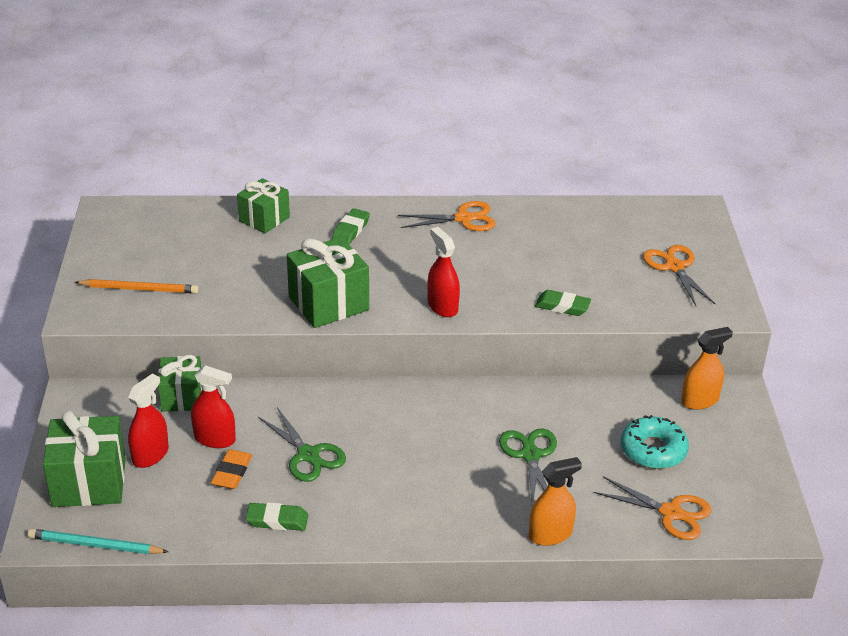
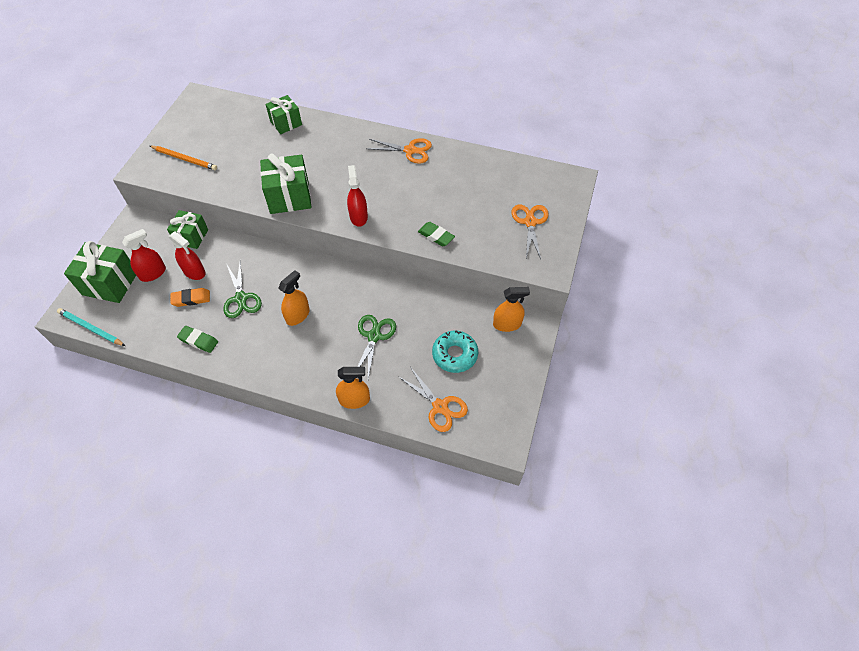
camera: 20 degrees right, 20 degrees up
(232, 473) = (191, 299): orange eraser -> orange eraser turned 45 degrees clockwise
(350, 230) = (333, 143): green eraser -> none
(406, 456) = (298, 315): none -> orange spray bottle

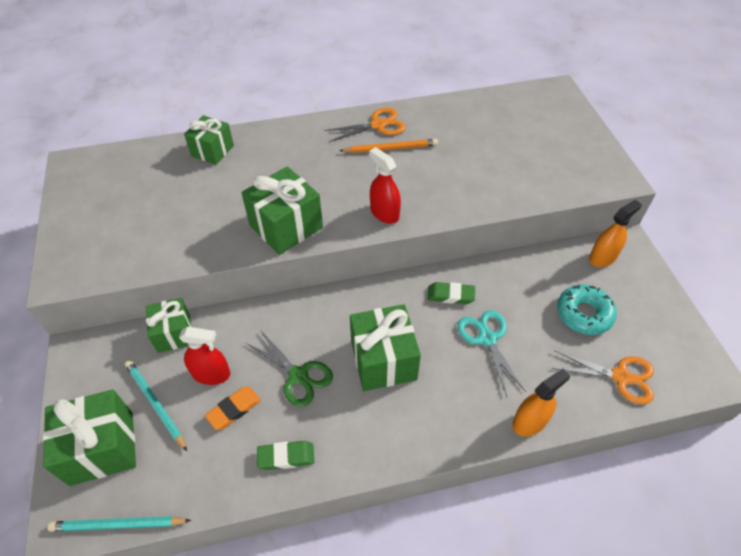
camera: 30 degrees left, 5 degrees down
(153, 273) = (155, 404): red spray bottle -> turquoise pencil
(185, 159) = (113, 240): orange pencil -> orange pencil (390, 148)
(298, 315) = (383, 360): orange spray bottle -> green gift
(374, 336) = (487, 338): green scissors -> turquoise scissors
(436, 236) = (483, 196): green eraser -> green eraser (450, 295)
(530, 222) = (558, 144): orange scissors -> none

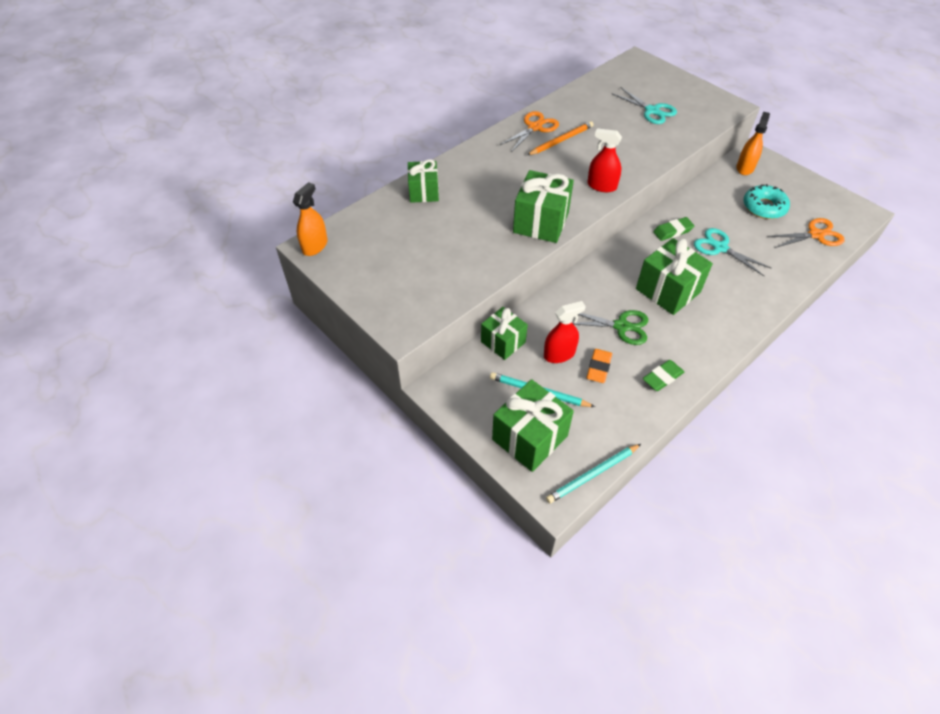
camera: 30 degrees left, 0 degrees up
(519, 151) = (652, 111): none -> turquoise scissors
(529, 421) = (788, 284): orange spray bottle -> orange spray bottle (315, 246)

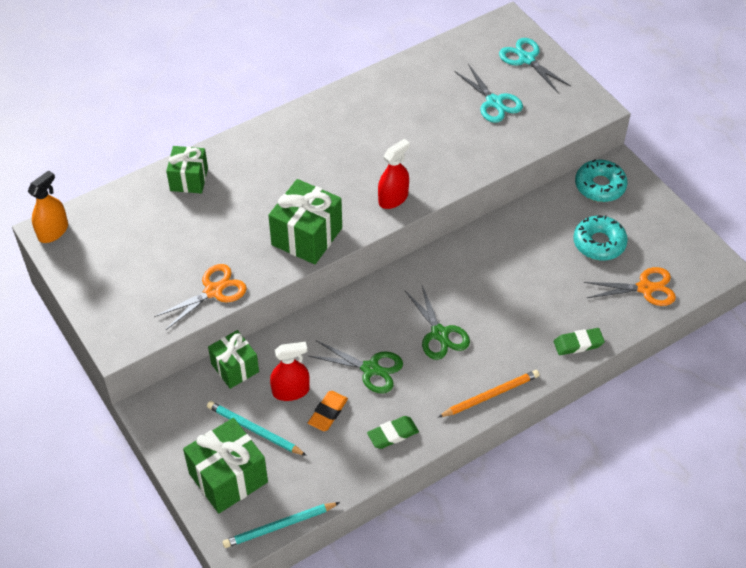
camera: 10 degrees right, 0 degrees up
(535, 127) = (344, 108): orange scissors -> orange scissors (213, 291)
(561, 140) = (369, 130): orange pencil -> orange pencil (490, 395)
(601, 186) = (393, 198): red spray bottle -> red spray bottle turned 105 degrees clockwise
(667, 290) = (439, 334): green gift -> green scissors
(672, 231) = (476, 260): green eraser -> green eraser (578, 344)
(720, 248) = (523, 289): turquoise scissors -> turquoise scissors (526, 59)
(745, 168) = (600, 186): orange spray bottle -> turquoise donut

